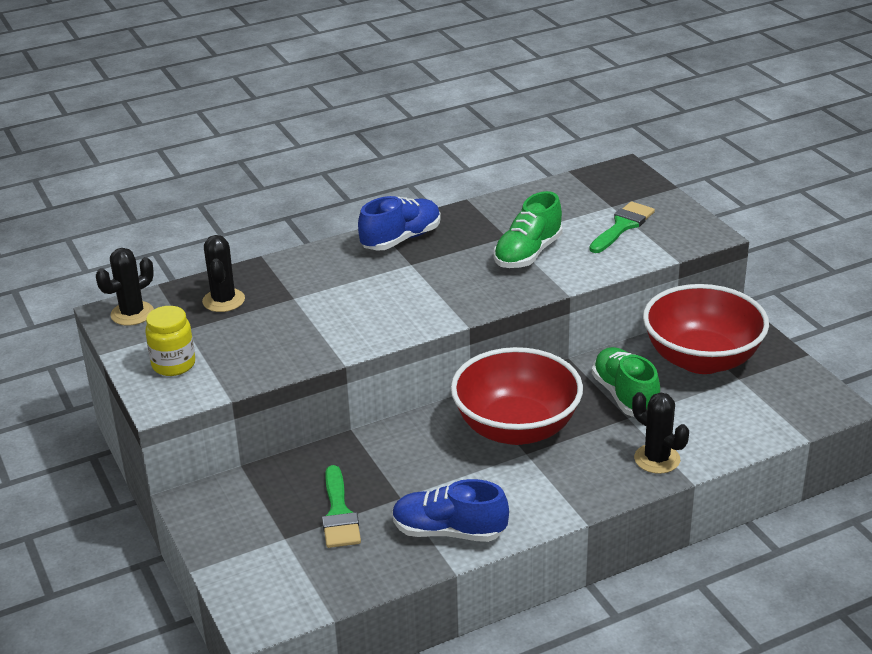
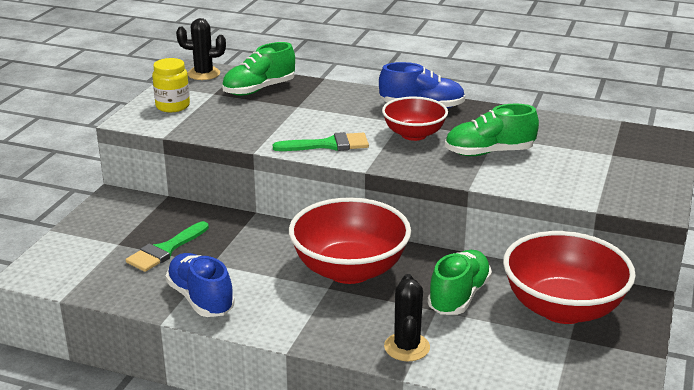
camera: 45 degrees right, 5 degrees down
(223, 300) = (259, 89): black cactus -> green shoe
(443, 270) = (414, 134): none -> red bowl
(622, 226) = (595, 169): green brush -> green brush (328, 145)

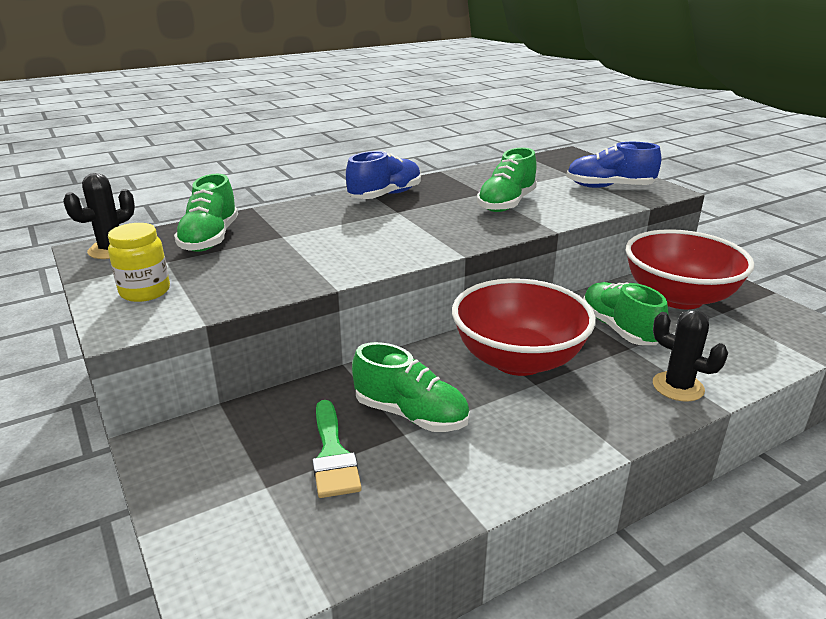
camera: 50 degrees left, 0 degrees up
(201, 299) = (468, 473): blue shoe -> blue shoe (609, 187)
(233, 257) = (411, 414): none -> green shoe
(328, 145) = (386, 251): green brush -> none
(414, 134) = (429, 215): red bowl -> none

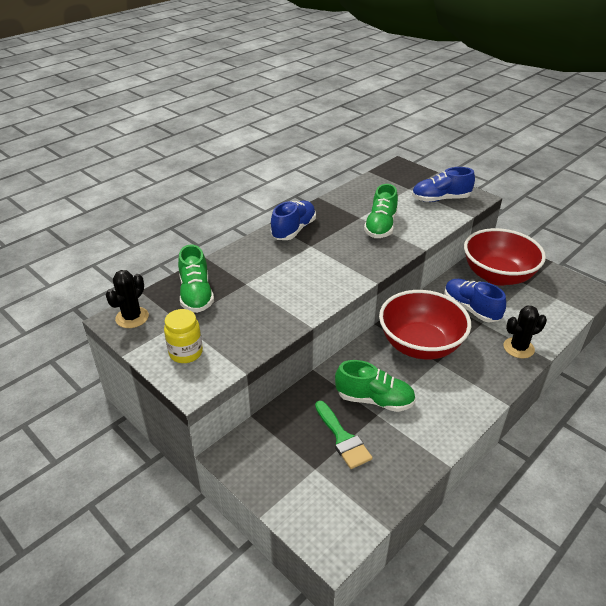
camera: 15 degrees left, 10 degrees up
(619, 329) = (470, 309): green shoe -> blue shoe
(678, 387) = (518, 348): black cactus -> black cactus turned 45 degrees counterclockwise

